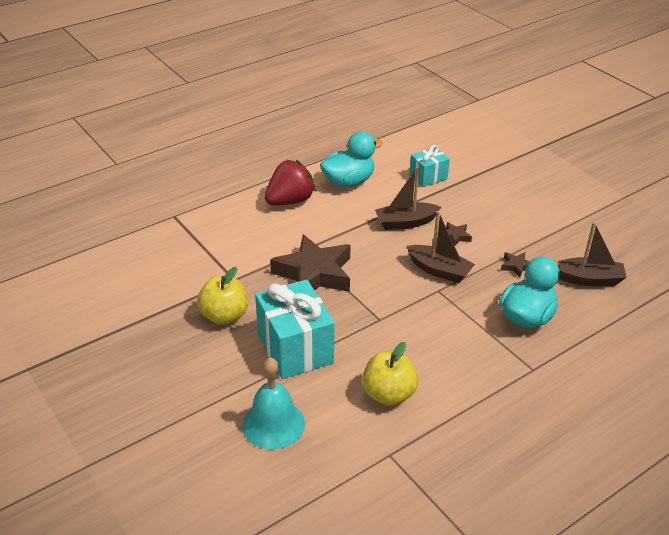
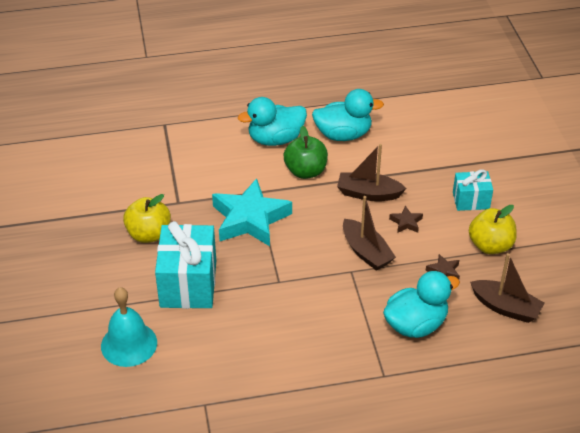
camera: 25 degrees right, 5 degrees up
(290, 201) = (275, 139): red strawberry -> turquoise duck
(314, 273) = (250, 219): brown star -> turquoise star
(336, 220) = (305, 171): none -> green apple
(388, 394) = (239, 352): yellow apple -> yellow apple (490, 245)
(428, 177) = (425, 151): turquoise gift -> turquoise gift (471, 200)

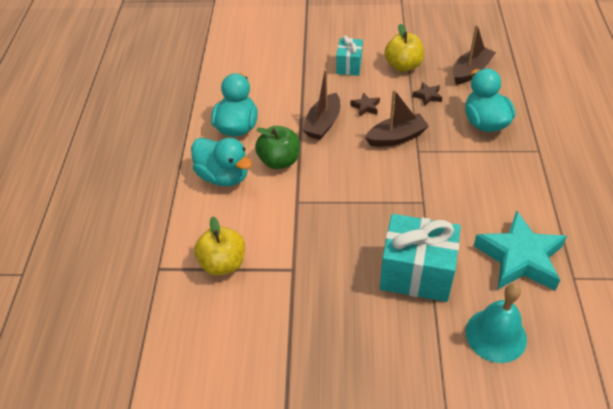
camera: 75 degrees left, 5 degrees up
(149, 234) = (336, 301): yellow apple -> yellow apple (223, 263)
(250, 219) = (334, 211): turquoise star -> turquoise star (519, 258)
(275, 139) = (223, 176): turquoise duck -> turquoise duck turned 45 degrees counterclockwise

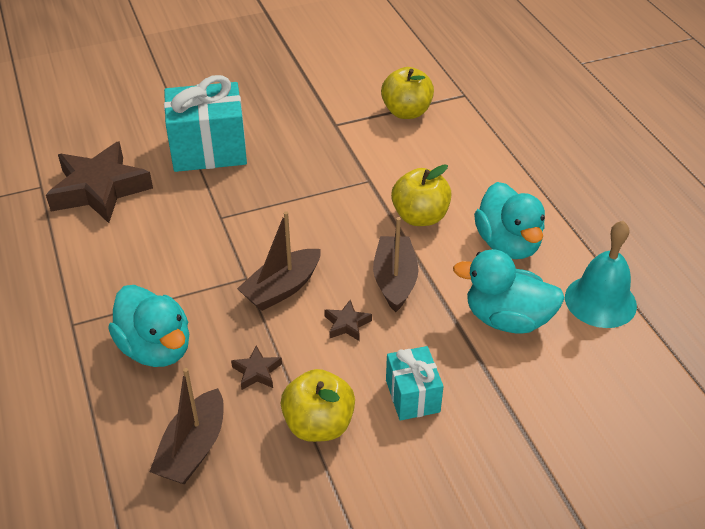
camera: 155 degrees right, 5 degrees down
(223, 176) = (473, 183): turquoise duck -> turquoise duck (507, 319)
(279, 161) = (420, 217): green apple -> yellow apple
(496, 335) = (122, 125): turquoise bell -> turquoise bell (600, 301)
(519, 258) = (99, 189): turquoise star -> brown star

